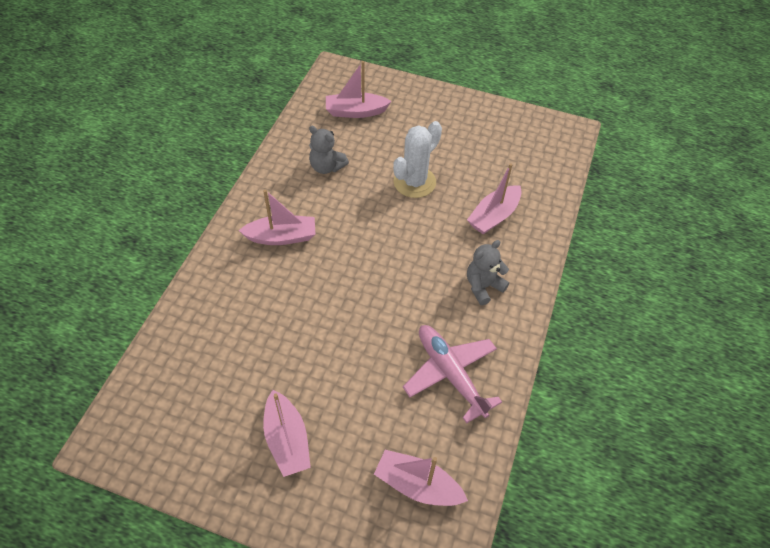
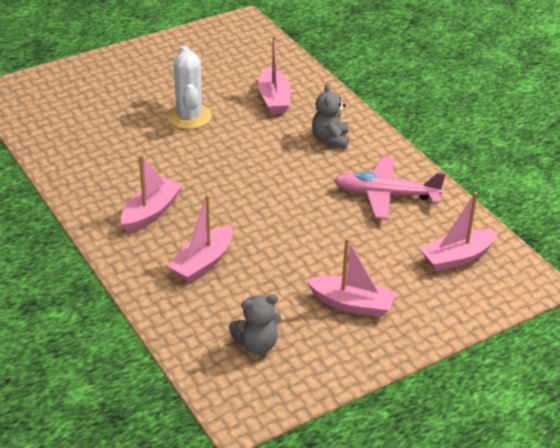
camera: 50 degrees left, 15 degrees down
(326, 167) = (108, 151): grey teddy bear -> grey teddy bear (257, 344)
(355, 112) = (69, 105): pink boat -> pink boat (202, 263)

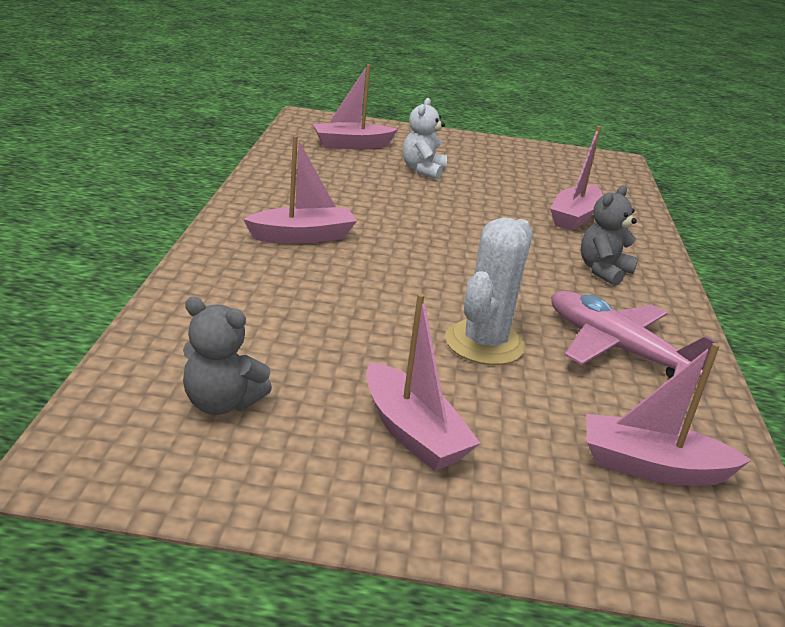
camera: 35 degrees right, 10 degrees down
(144, 106) = (423, 170): none -> white teddy bear
(189, 117) = (458, 193): white cactus -> white cactus (484, 343)
(202, 263) = (288, 297): pink boat -> pink boat (352, 145)

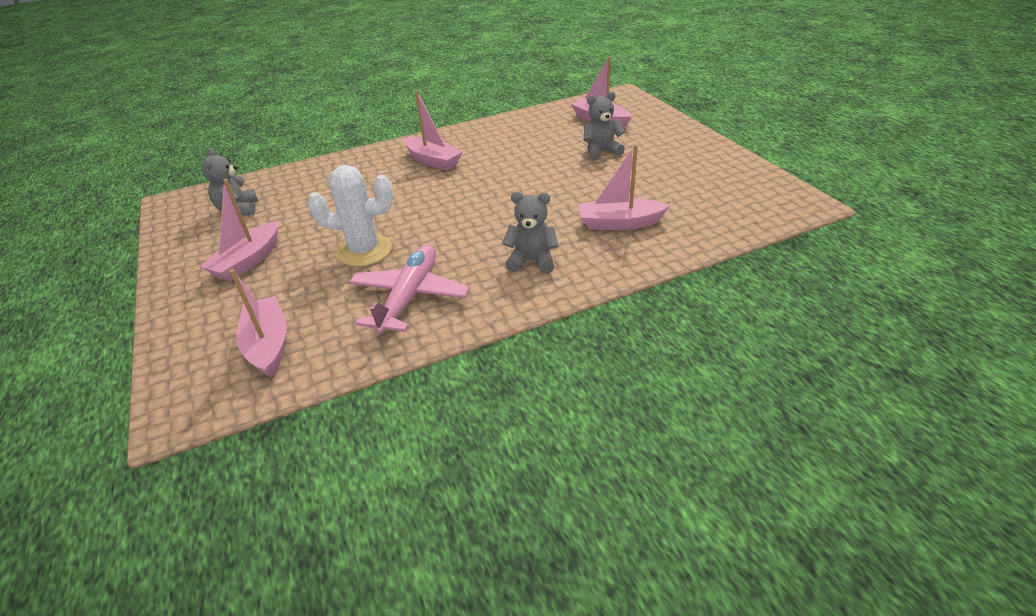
camera: 65 degrees right, 10 degrees up
(423, 170) = (601, 151): white teddy bear -> grey teddy bear

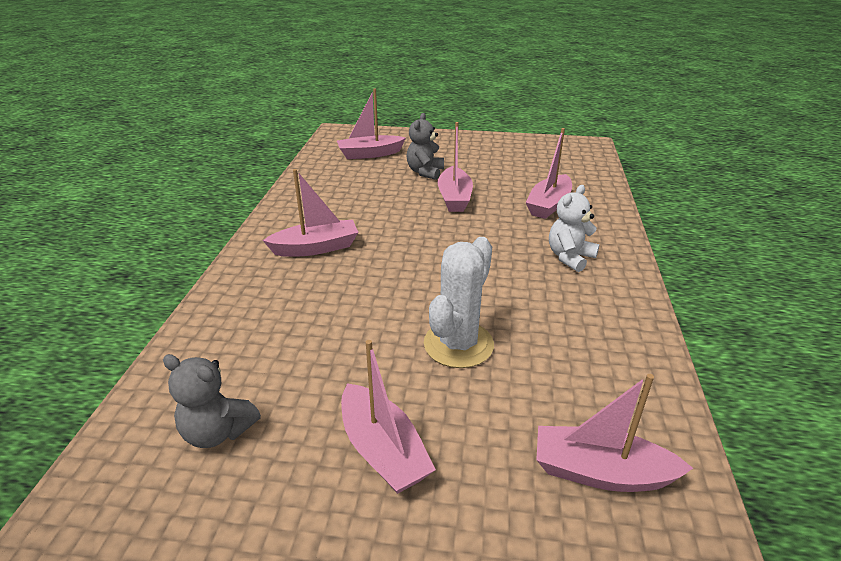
camera: 60 degrees left, 5 degrees down
(409, 297) = (576, 339): pink plane -> none
(532, 261) = (569, 257): grey teddy bear -> white teddy bear
(571, 179) = (454, 198): none -> pink boat

